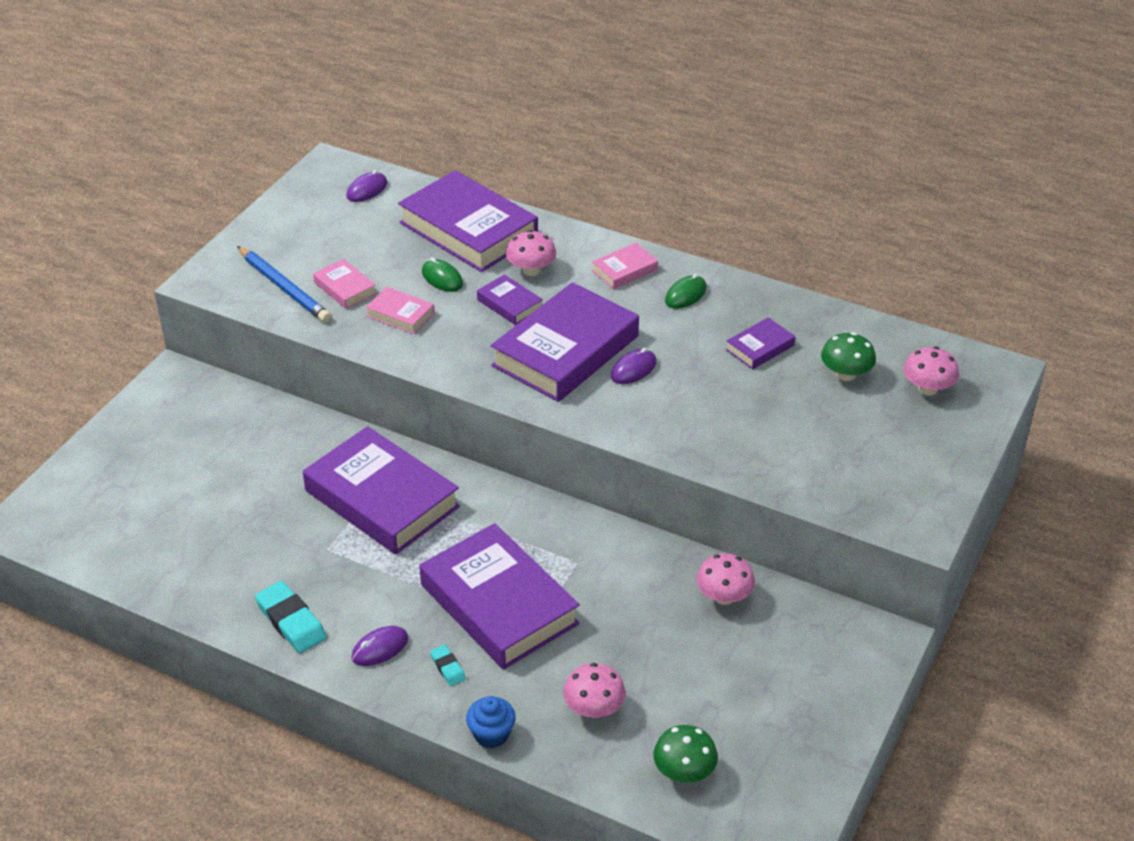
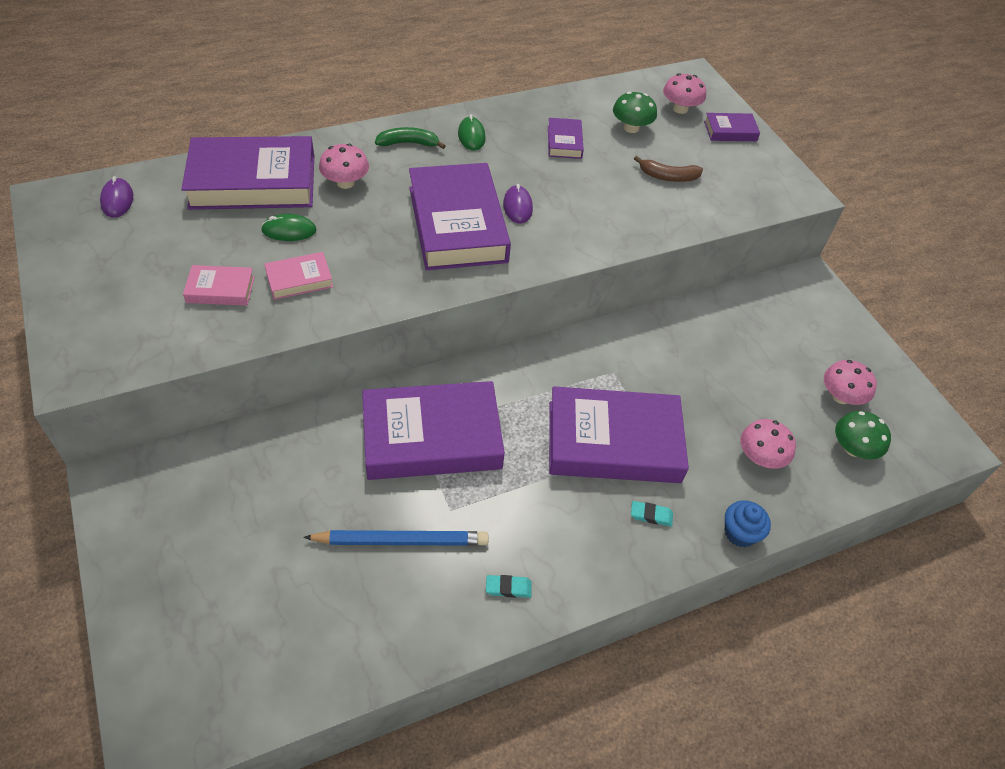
camera: 55 degrees left, 10 degrees up
(284, 288) = (165, 325): blue pencil -> blue pencil (401, 540)
(291, 621) = (508, 588): turquoise eraser -> turquoise eraser, size x0.53
(380, 648) = (593, 545): purple mouse -> none
(509, 304) = (368, 217): purple book -> purple book (730, 131)
(624, 270) = (409, 143): pink book -> green banana
(724, 596) = (713, 323): pink mushroom -> pink mushroom (841, 396)
(808, 432) = (668, 176): none -> brown banana

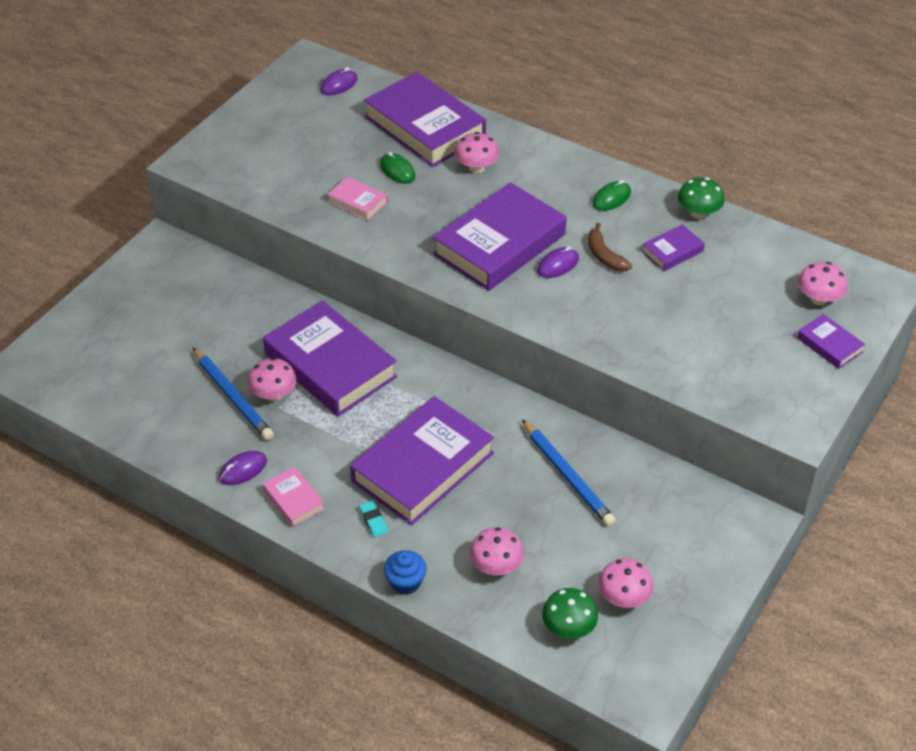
camera: 60 degrees right, 5 degrees down
(220, 289) = (311, 175): pink book -> pink book (294, 500)
(409, 143) = (559, 172): green banana -> none
(428, 503) = (274, 394): none -> pink mushroom
(508, 588) = (243, 470): turquoise eraser -> purple mouse
(613, 442) = (422, 467): purple book -> purple book turned 75 degrees clockwise
(631, 128) = (746, 281): green mushroom -> green mushroom (698, 213)
(668, 176) = (706, 332): brown banana -> brown banana (604, 255)
(694, 355) = (567, 476): none -> blue pencil

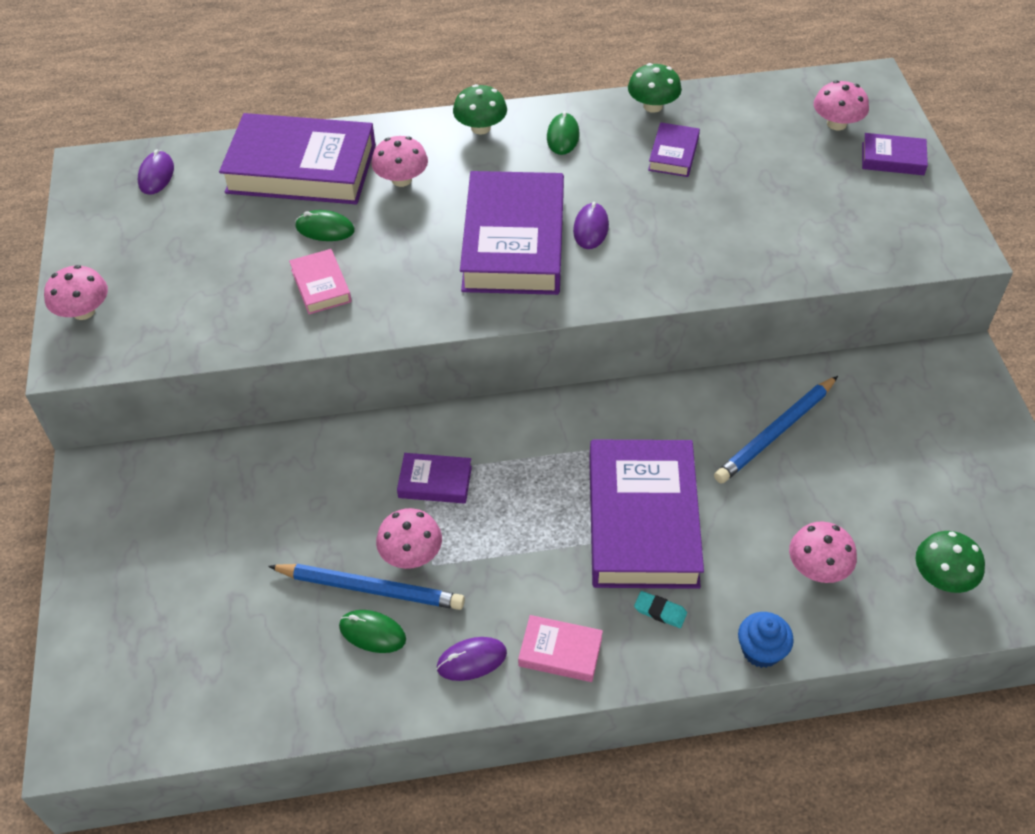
camera: 40 degrees left, 5 degrees up
(209, 419) = (372, 633): none -> green mouse
(243, 470) = (471, 660): purple mouse -> purple mouse turned 60 degrees clockwise
(330, 365) = (435, 482): purple book -> purple book, size x0.45
(357, 202) = (321, 286): pink book -> pink book turned 75 degrees clockwise
(564, 163) = (480, 128): none -> green mushroom
(567, 476) = (775, 433): blue pencil -> blue pencil turned 120 degrees clockwise
(604, 255) = (621, 194): brown banana -> none
(624, 597) = (949, 511): pink mushroom -> pink mushroom (83, 311)

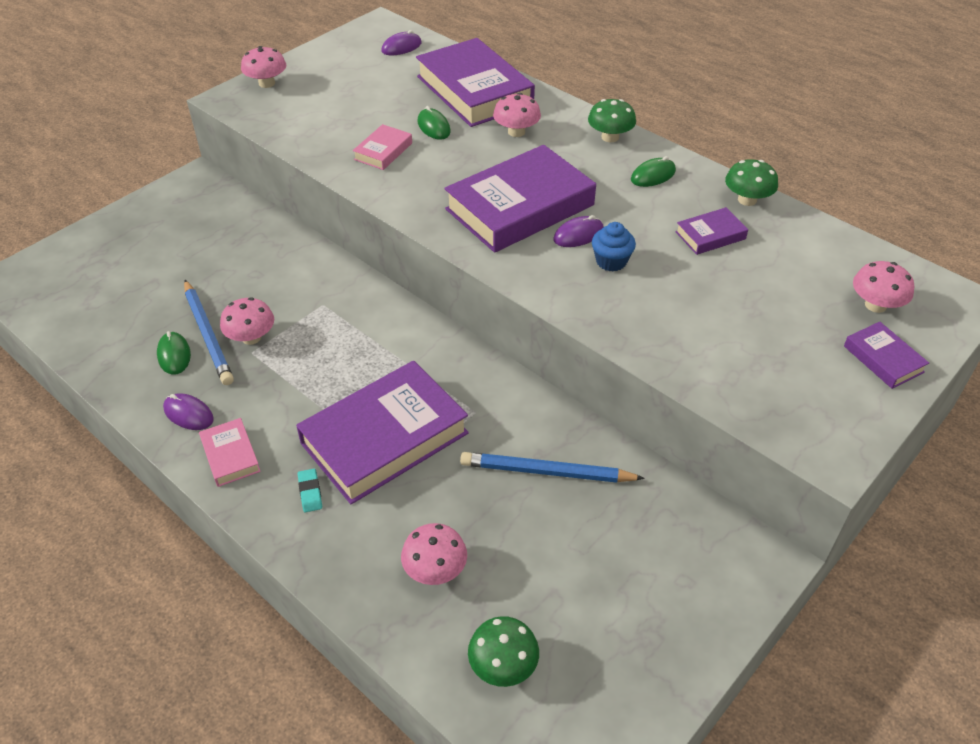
camera: 50 degrees right, 5 degrees down
(435, 482) = (320, 315): purple book -> none
(761, 650) = (323, 573): blue cupcake -> blue cupcake (611, 261)

